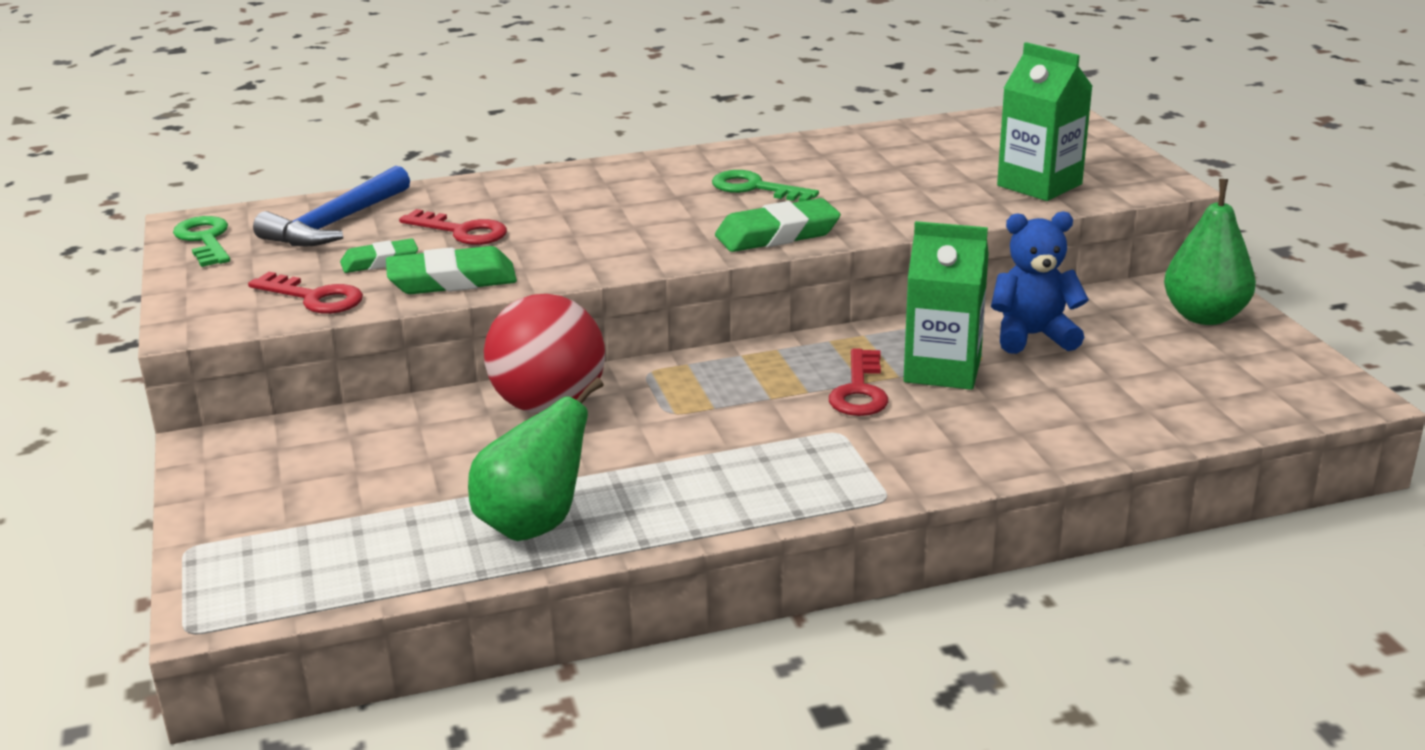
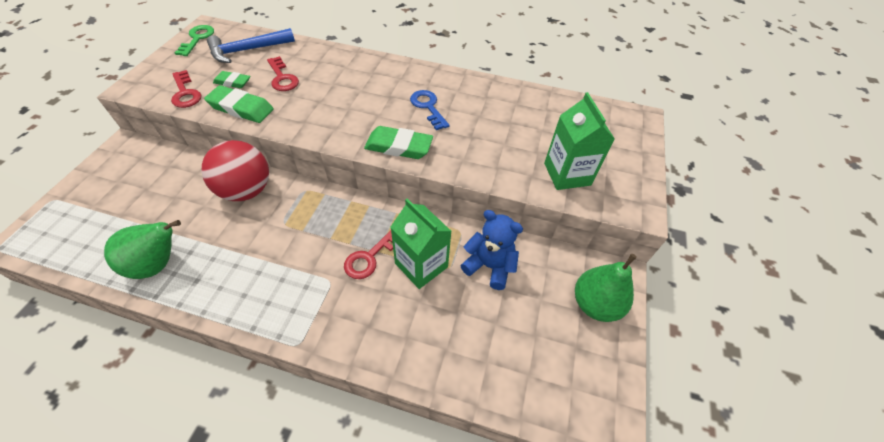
camera: 30 degrees right, 25 degrees up
(755, 188) = (428, 107): green key -> blue key

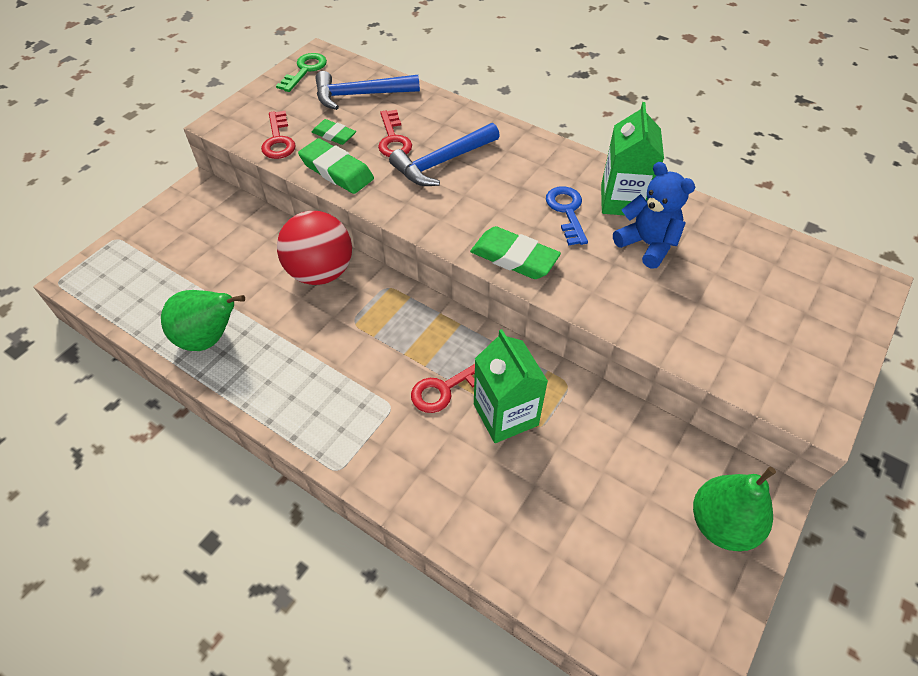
camera: 20 degrees right, 0 degrees up
(325, 88) = (442, 162): none -> blue hammer
(489, 266) = (593, 438): blue teddy bear -> blue teddy bear (647, 244)
(567, 174) = (730, 342): green carton -> green carton (622, 200)

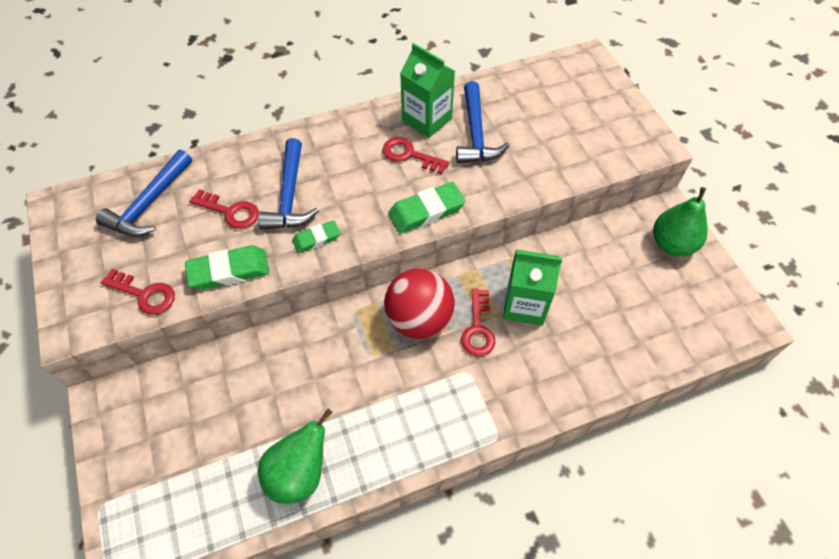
camera: 55 degrees left, 5 degrees up
(305, 70) = (67, 225): green key -> none
(321, 272) = (298, 350): red ball -> red ball (419, 319)
(334, 135) = (181, 249): green eraser -> green eraser (316, 239)
(567, 211) = (410, 155): blue key -> red key
(647, 244) = (476, 134): blue teddy bear -> blue hammer

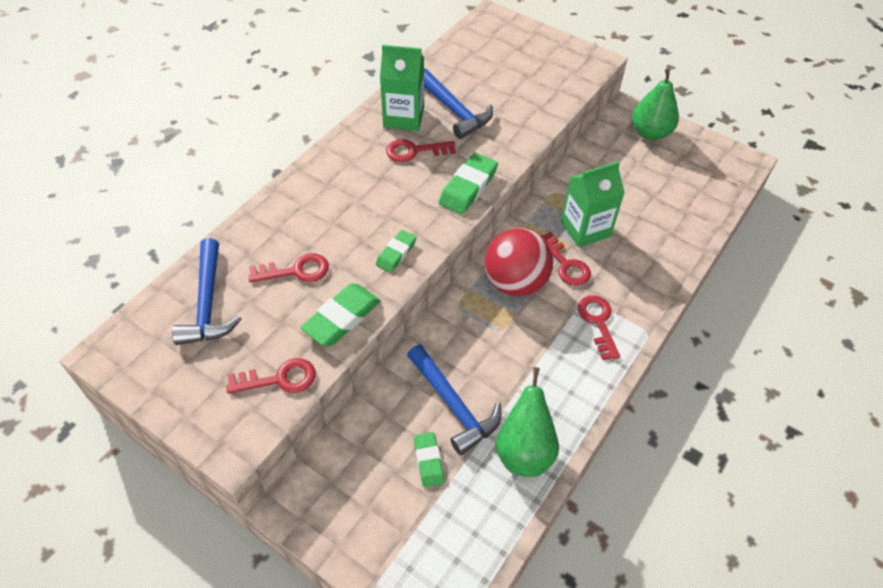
camera: 35 degrees left, 5 degrees down
(221, 430) = (428, 461): none -> green eraser
(290, 196) = (339, 231): blue hammer -> blue hammer (454, 405)
(460, 399) = (598, 322): none -> red key

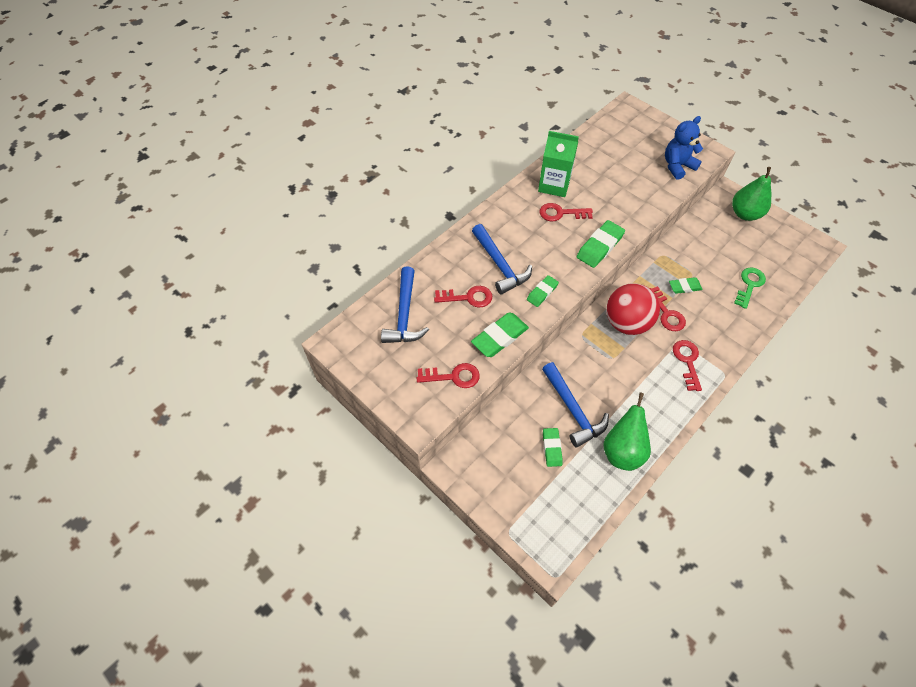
camera: 10 degrees right, 5 degrees up
(454, 110) = (593, 183): blue hammer -> blue hammer (500, 265)
(558, 81) = (677, 166): none -> blue teddy bear
(585, 229) = (684, 287): green carton -> green eraser
(666, 218) = (749, 285): none -> green key

